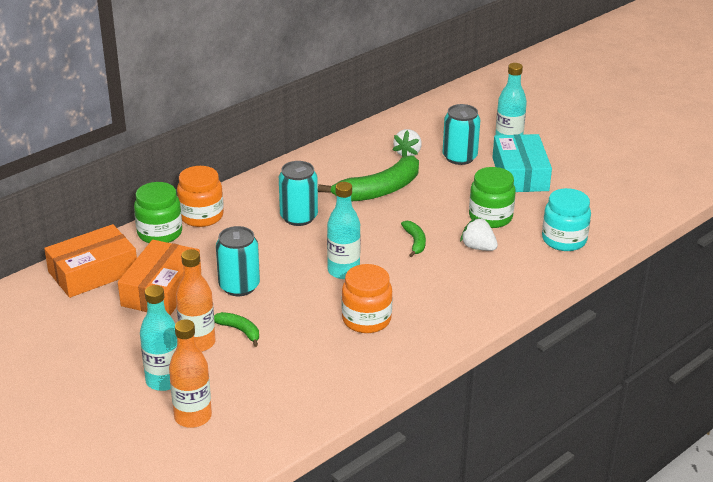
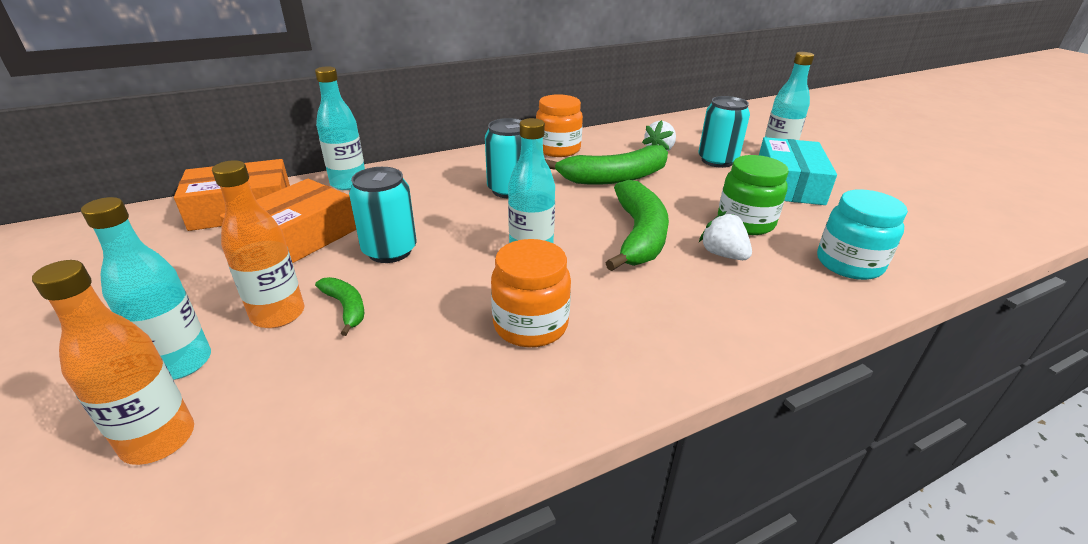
camera: 15 degrees right, 0 degrees up
(160, 233) = (348, 183): green jar -> turquoise bottle
(201, 216) = (405, 174): orange jar -> orange jar (558, 149)
(415, 242) = (638, 235): green banana -> green banana, size x2.09

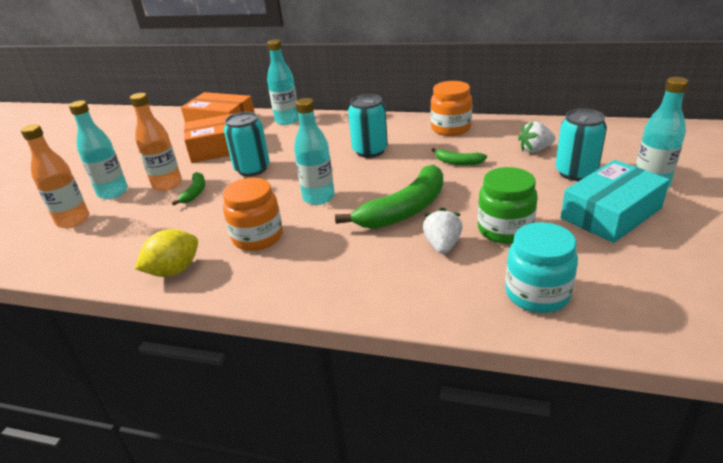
camera: 45 degrees right, 0 degrees up
(483, 419) = (174, 270): none -> yellow lemon
(614, 177) = (458, 162): green banana -> green banana, size x0.48

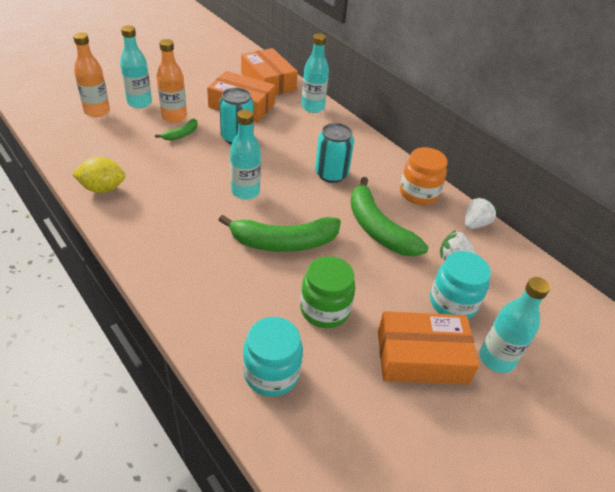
camera: 30 degrees right, 10 degrees up
(258, 237) = (172, 197): orange jar -> none
(442, 245) = (267, 289): white strawberry -> white strawberry (475, 224)
(458, 162) = (378, 228): green banana -> green banana, size x2.09
(575, 172) = (453, 303): turquoise can -> turquoise jar
(611, 213) = (421, 357): turquoise box -> orange box

